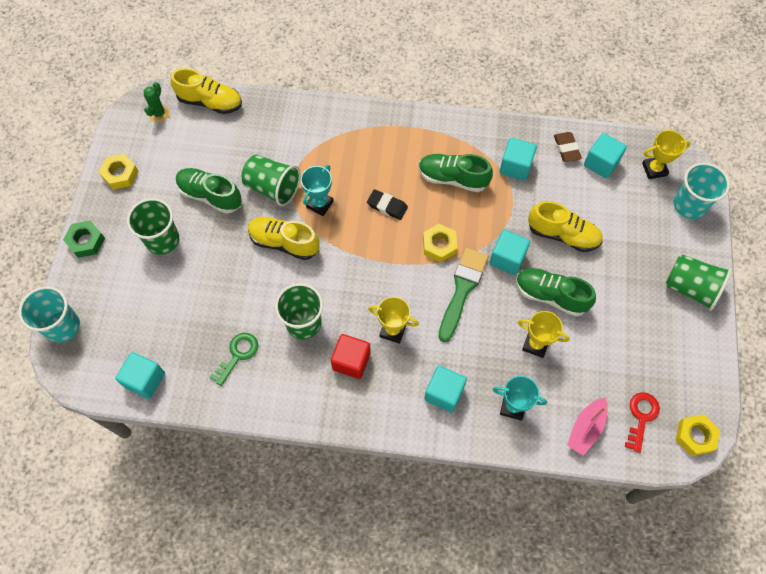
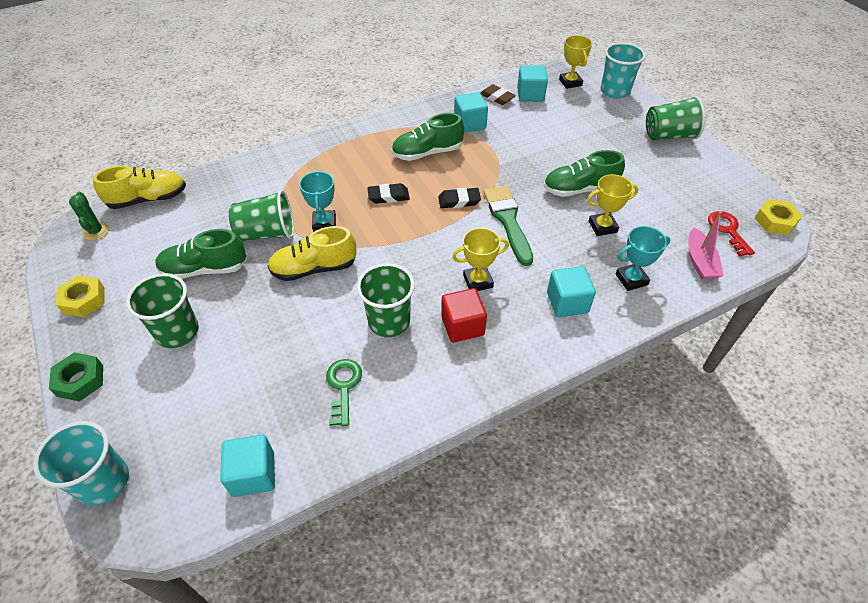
camera: 35 degrees left, 15 degrees down
(439, 245) = (459, 201): yellow nut -> black eraser
(507, 258) = (522, 182): turquoise cube -> none
(563, 235) = (548, 148): yellow shoe -> none
(654, 169) = (570, 82): yellow trophy -> yellow trophy turned 60 degrees counterclockwise

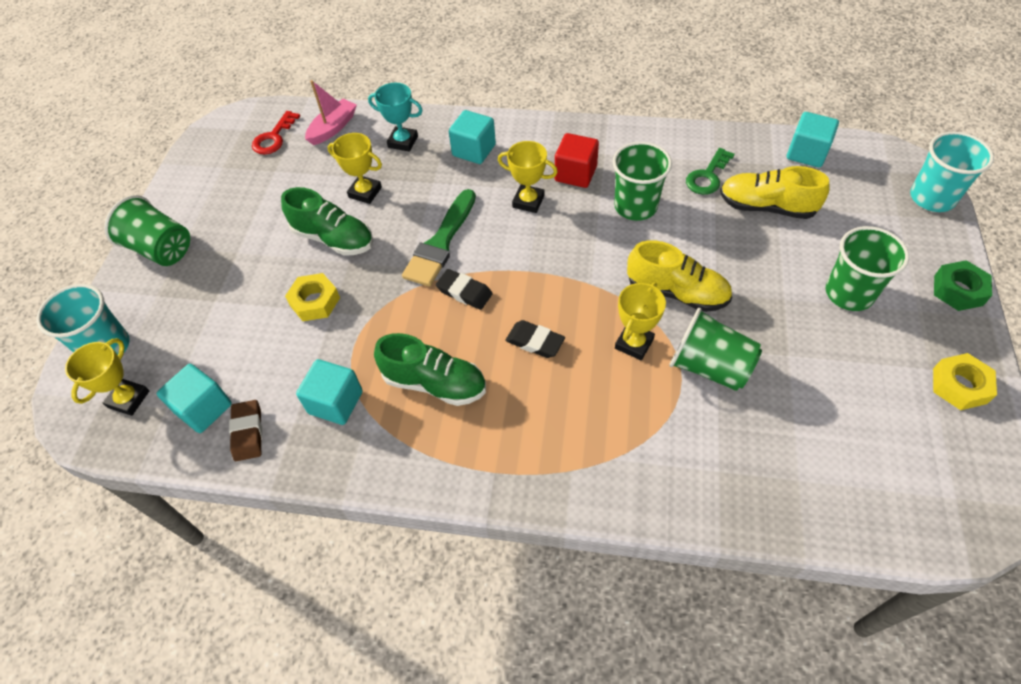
camera: 140 degrees left, 5 degrees up
(96, 231) = (946, 497): green cactus -> none
(148, 199) = (861, 522): yellow shoe -> yellow shoe (766, 207)
(204, 269) = (802, 354): green shoe -> none
(324, 223) = (634, 343): turquoise trophy -> yellow trophy
(775, 221) = (227, 125): yellow nut -> yellow nut (315, 301)

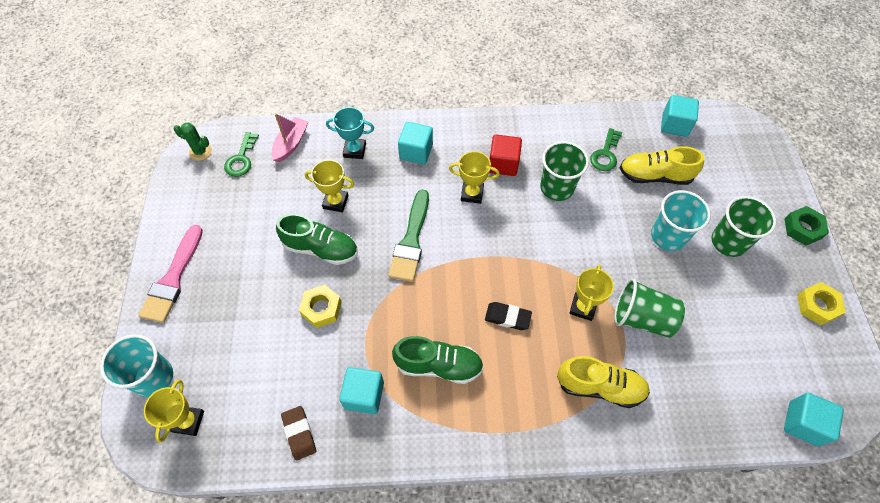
camera: 15 degrees left, 5 degrees up
(161, 249) = (173, 279): green cup -> pink brush
(204, 408) = (256, 419): turquoise cube -> turquoise cube (803, 423)
(232, 126) = (200, 152): none -> green cactus
(274, 137) = (241, 159): red key -> green key
(464, 292) = (441, 282): black eraser -> none
(676, 292) = (604, 259): yellow shoe -> yellow shoe (600, 387)
(932, 198) = (771, 153): turquoise cup -> turquoise cup (668, 236)

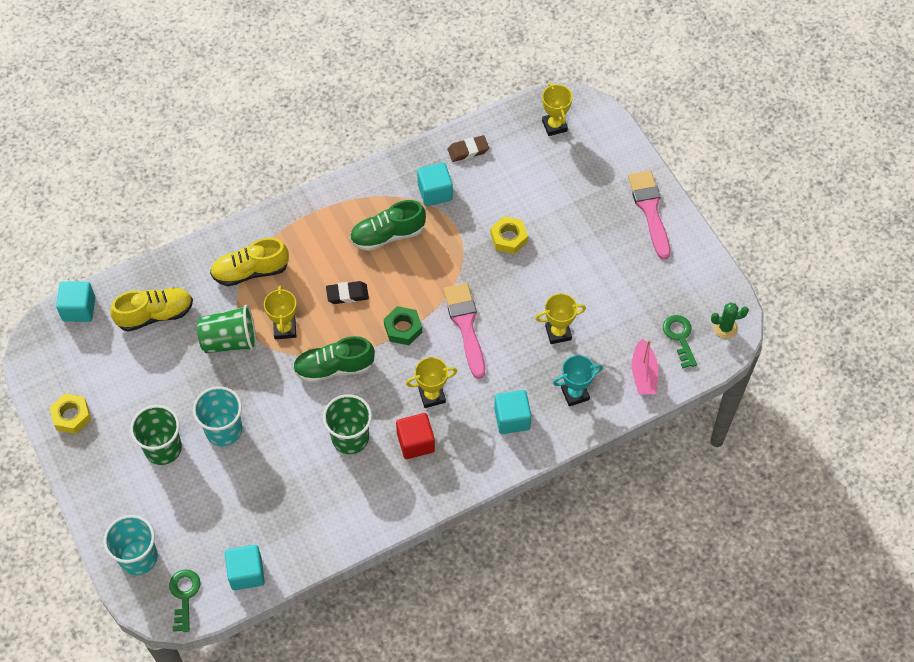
camera: 155 degrees right, 0 degrees up
(153, 377) = (603, 140): turquoise cup -> turquoise cup (138, 557)
(299, 433) = (468, 150): brown eraser -> brown eraser turned 60 degrees counterclockwise
(321, 248) = (542, 285): green shoe -> green shoe (334, 368)
(411, 240) = (465, 325): green brush -> pink brush
(605, 154) = (313, 500): green key -> green key (184, 595)
(655, 176) = (253, 494): yellow shoe -> yellow shoe (155, 315)
(802, 228) = (89, 494): green nut -> green nut (403, 328)

